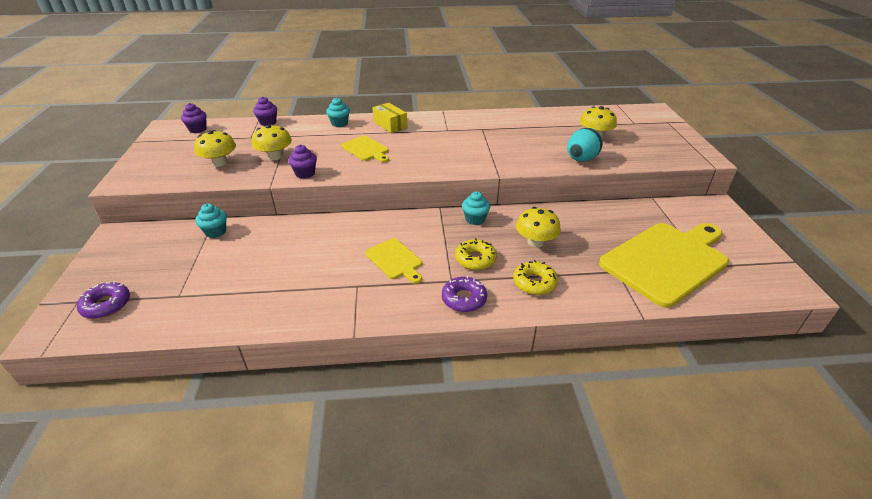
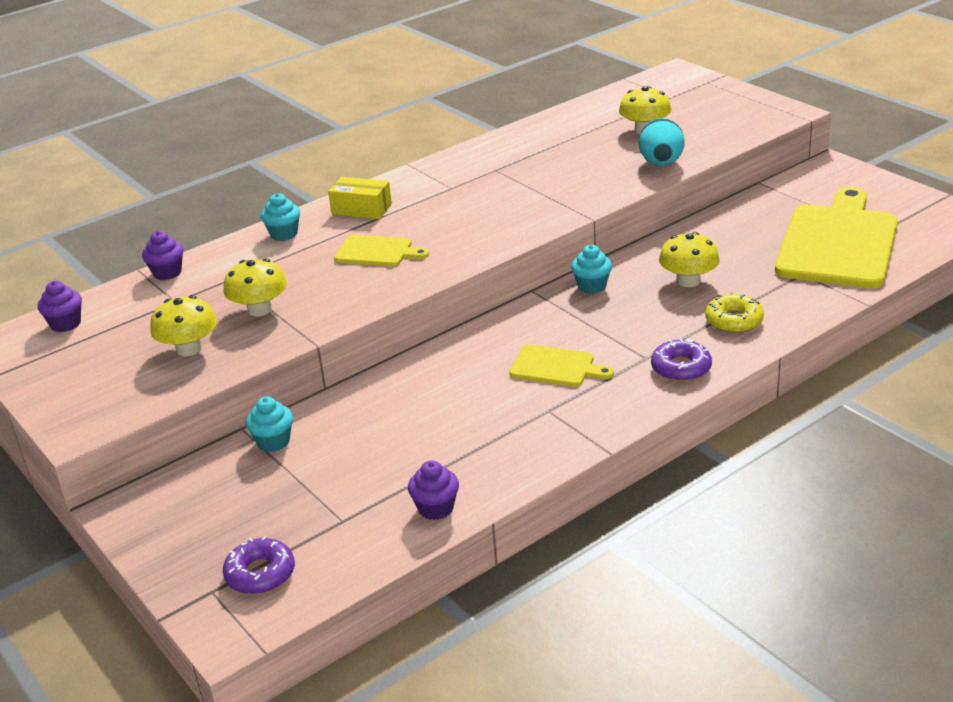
camera: 30 degrees left, 5 degrees down
(305, 173) = (339, 312): purple cupcake -> purple cupcake (436, 508)
(475, 259) = (645, 326): yellow donut -> none

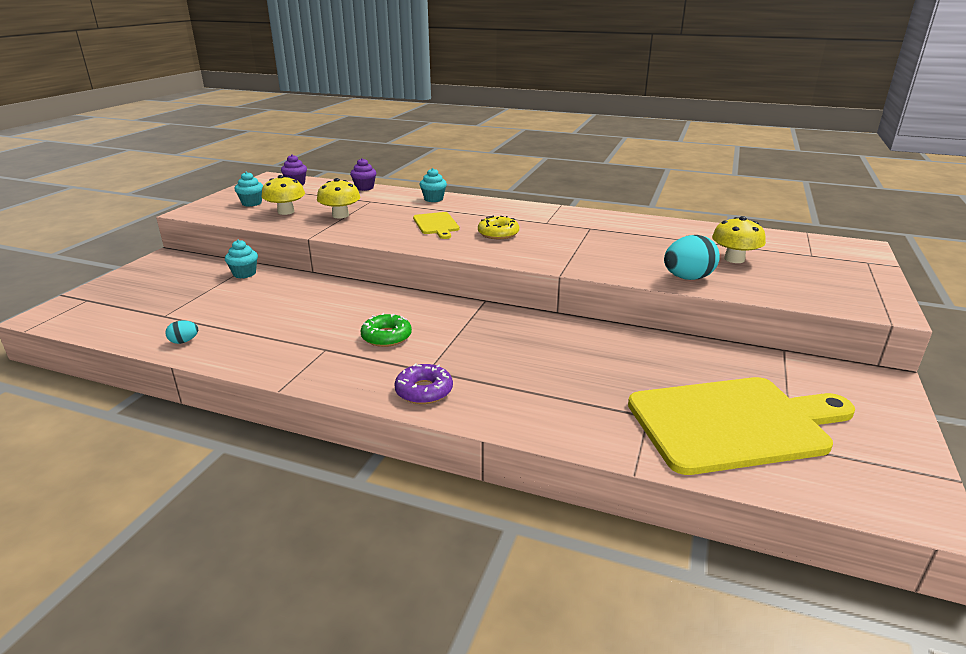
camera: 55 degrees right, 5 degrees down
(260, 574) = (104, 308): purple donut -> none
(361, 209) = (486, 208): yellow box -> none
(436, 508) = (184, 341): purple cupcake -> turquoise egg
(556, 367) = (386, 337): yellow cutting board -> green donut
(592, 286) = (514, 320): turquoise cupcake -> turquoise cupcake (251, 203)
(688, 281) = (566, 359): yellow mushroom -> none
(734, 320) = (523, 398): yellow donut -> yellow donut (498, 234)

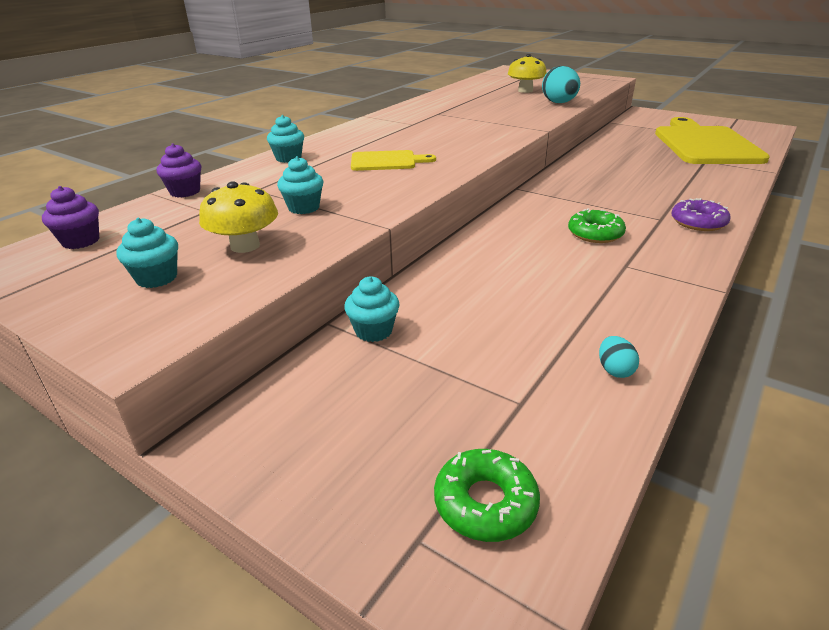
camera: 75 degrees left, 5 degrees up
(98, 311) = (485, 503): none -> green donut
(340, 215) = (304, 208): yellow mushroom -> turquoise cupcake
(498, 234) = (433, 140): yellow donut -> none

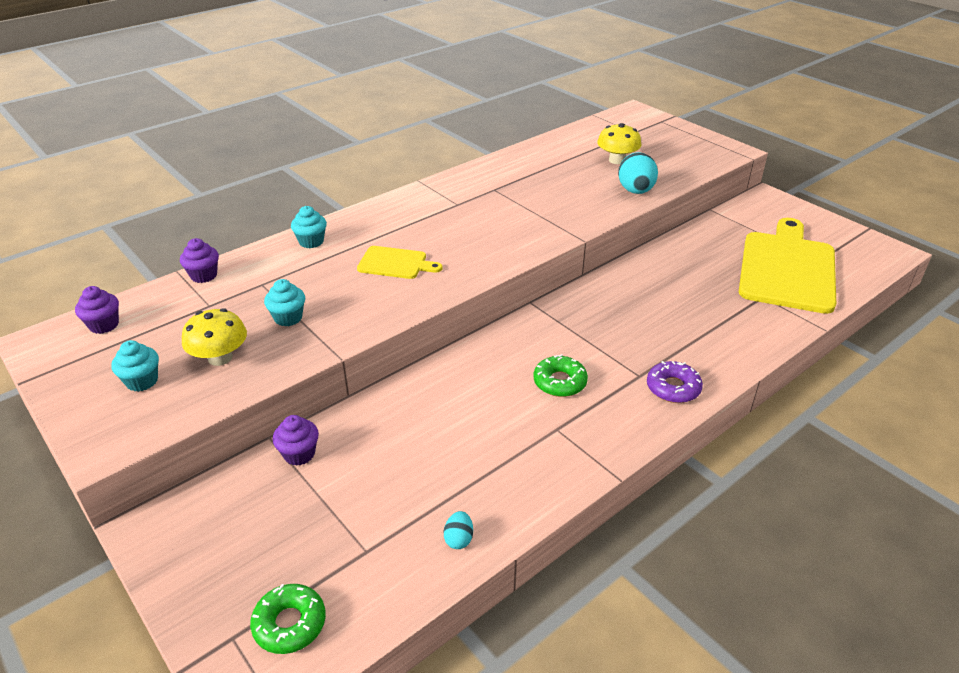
camera: 15 degrees right, 5 degrees up
(373, 331) = (299, 454): turquoise cupcake -> purple cupcake

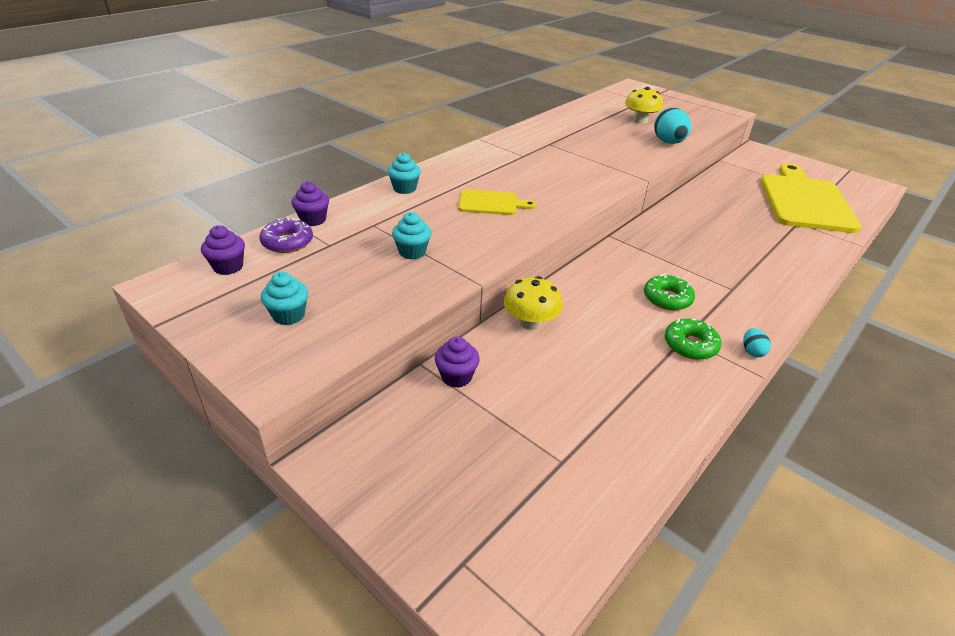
camera: 10 degrees left, 0 degrees up
(220, 357) = (360, 289): yellow mushroom -> yellow mushroom (530, 322)
(290, 624) = (517, 542): green donut -> green donut (690, 345)
(459, 539) = (644, 442): turquoise egg -> turquoise egg (752, 351)
(673, 388) = (765, 297): purple donut -> purple donut (287, 242)

